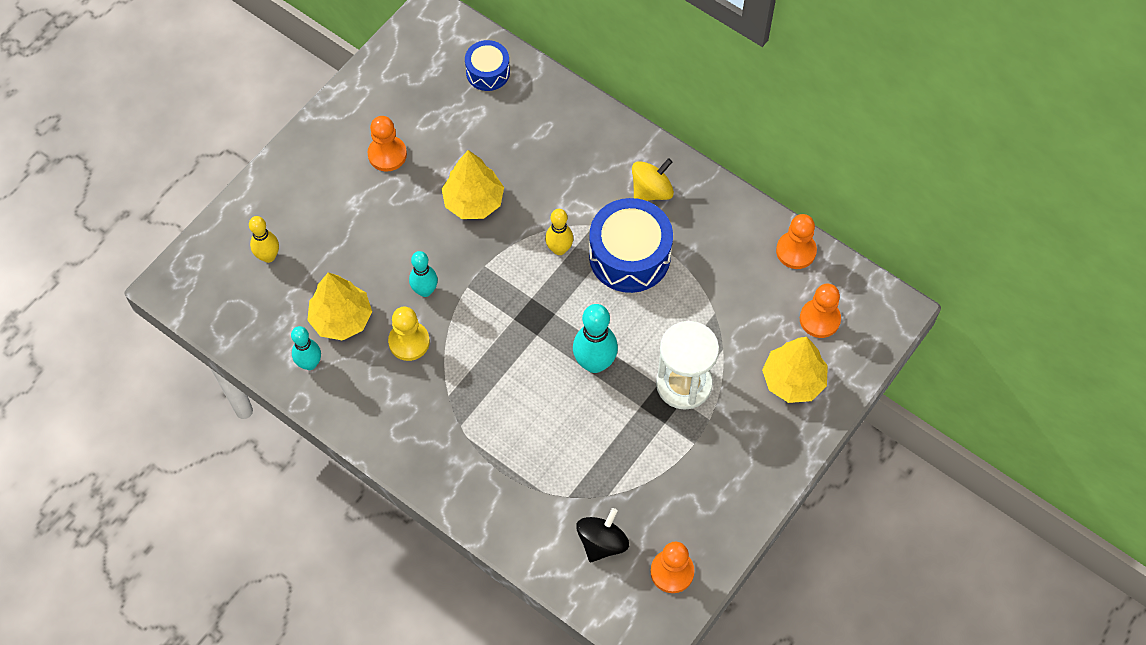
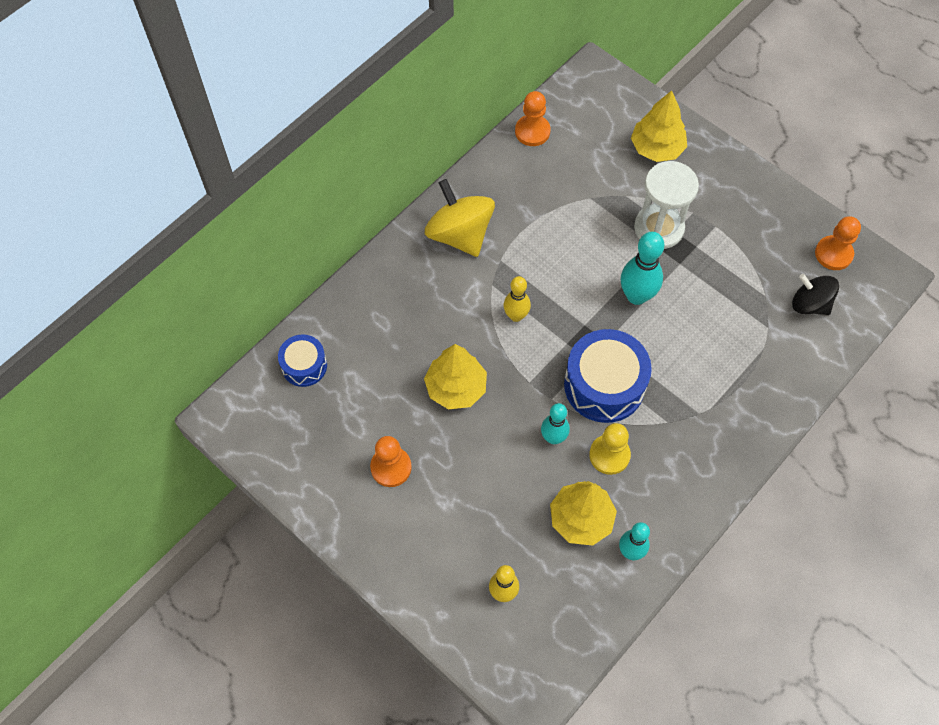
camera: 85 degrees left, 0 degrees up
(629, 256) = (527, 258): blue drum -> blue drum (604, 385)
(651, 191) = (460, 234): yellow spinning top -> yellow spinning top, size x1.55
(819, 319) = (599, 123): orange pawn -> none

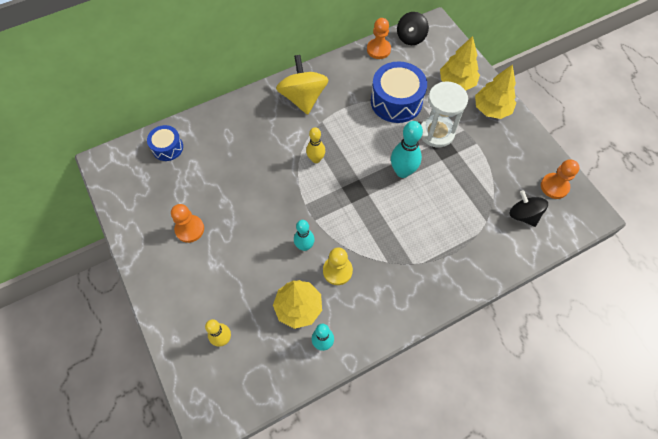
camera: 20 degrees right, 0 degrees up
(456, 388) = (255, 192): yellow tree -> yellow tree (491, 109)
(569, 101) = (410, 38): none -> black spinning top
(604, 385) = (354, 223): blue drum -> blue drum (396, 101)

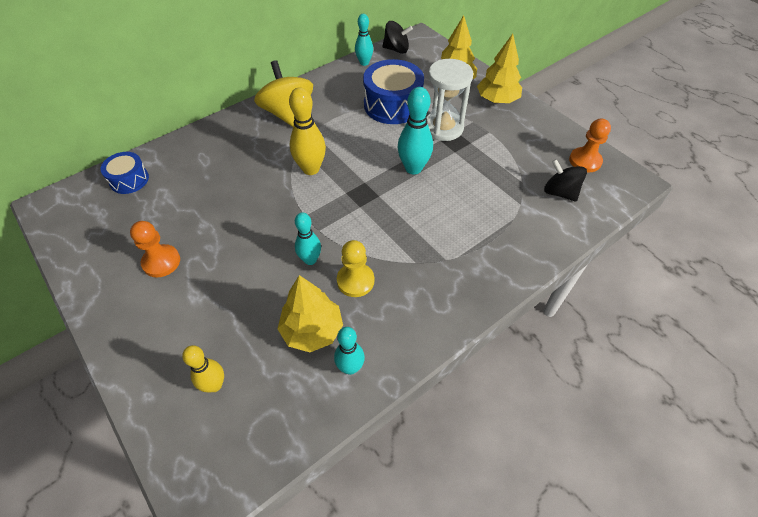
camera: 10 degrees left, 10 degrees down
(316, 159) = (311, 169): yellow bowling pin -> yellow bowling pin, size x1.54
(378, 49) = (364, 63): orange pawn -> turquoise bowling pin
(410, 38) = (396, 49): black spinning top -> black spinning top turned 90 degrees counterclockwise

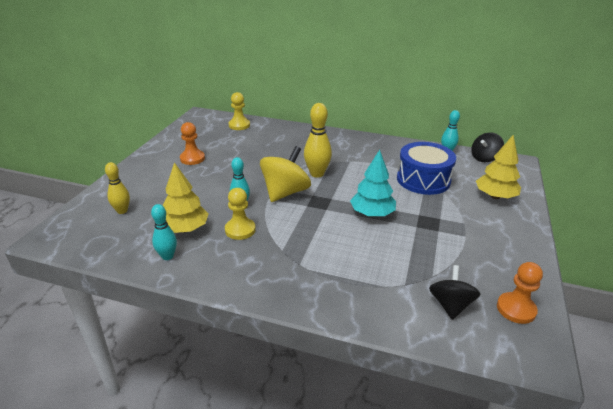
camera: 55 degrees right, 20 degrees down
(129, 180) = (239, 125): blue drum -> yellow pawn
(288, 114) = (354, 146): yellow spinning top -> yellow spinning top (285, 192)
(396, 49) = (484, 158): black spinning top -> black spinning top turned 75 degrees clockwise
(413, 168) = (372, 214): turquoise bowling pin -> turquoise tree
(443, 128) = (434, 211): white hourglass -> none
(497, 100) = (510, 226): yellow tree -> none

